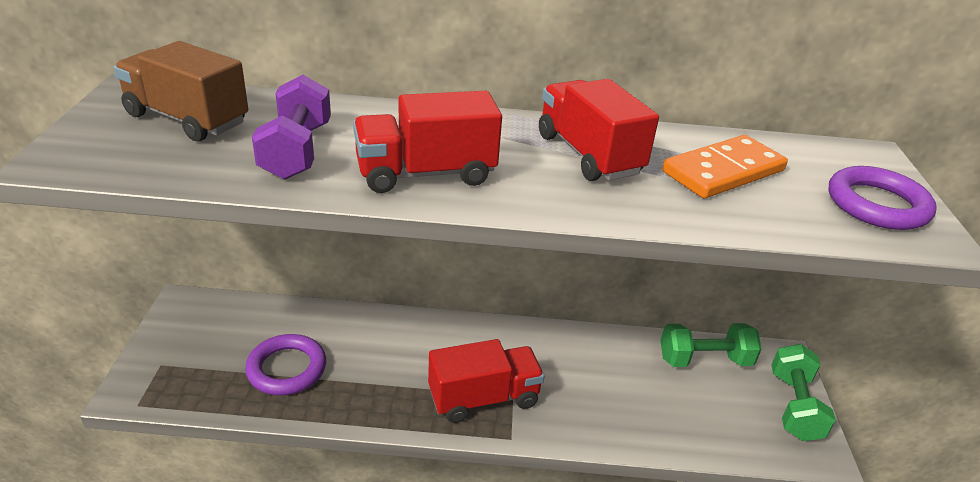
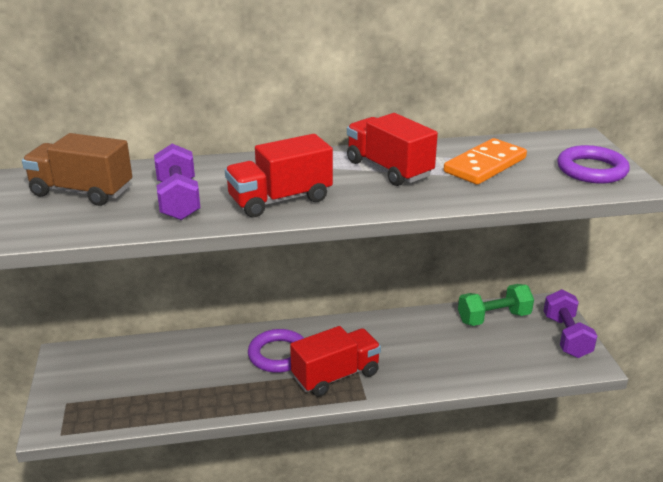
camera: 10 degrees left, 5 degrees down
(287, 369) = (172, 385): purple ring -> purple ring (278, 354)
(794, 406) = (566, 336): green dumbbell -> purple dumbbell

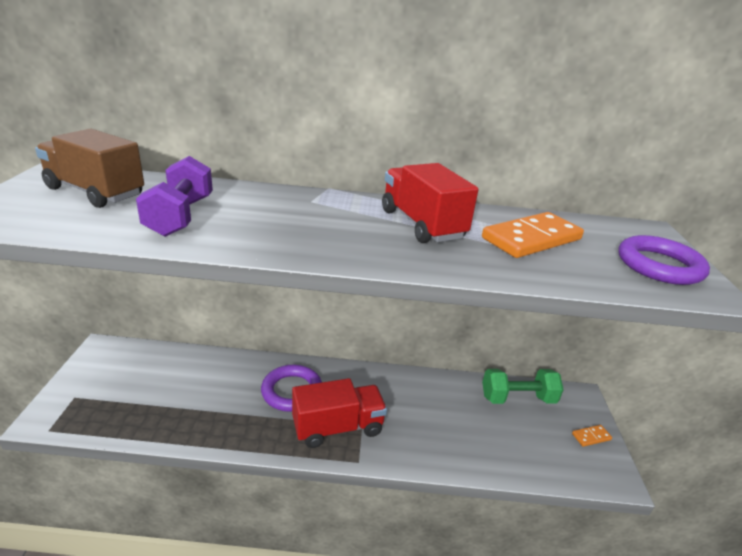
camera: 10 degrees right, 0 degrees up
(280, 200) = (285, 235): red truck -> none
(566, 336) = (591, 437): purple dumbbell -> orange domino

